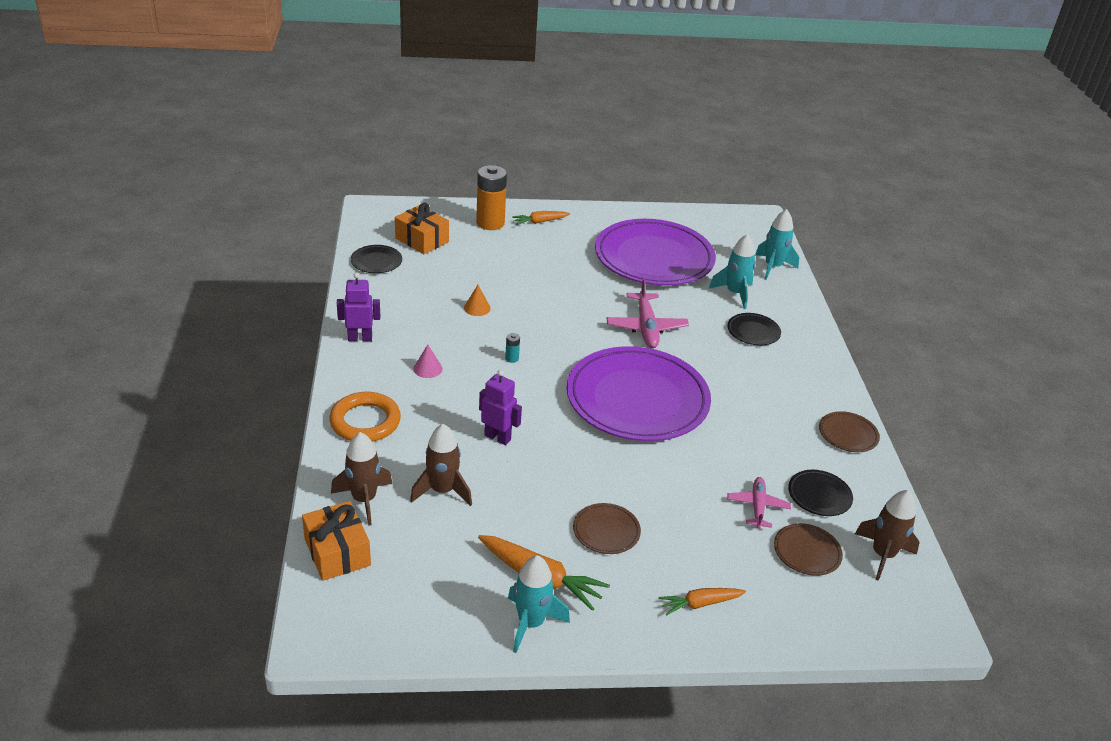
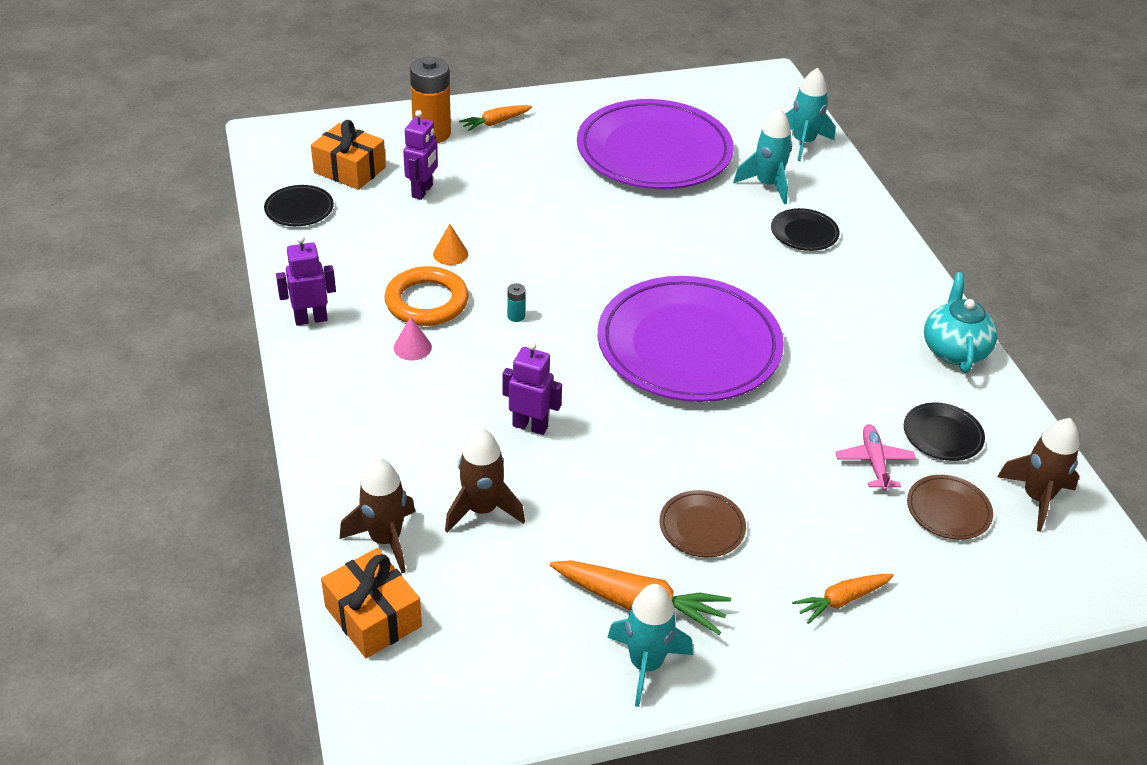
camera: 10 degrees left, 5 degrees up
(365, 421) = (353, 433): orange ring -> orange ring (426, 301)
(470, 262) = (422, 191): none -> purple robot
(646, 327) = (671, 247): pink plane -> none
(848, 434) = (954, 350): brown plate -> turquoise teapot

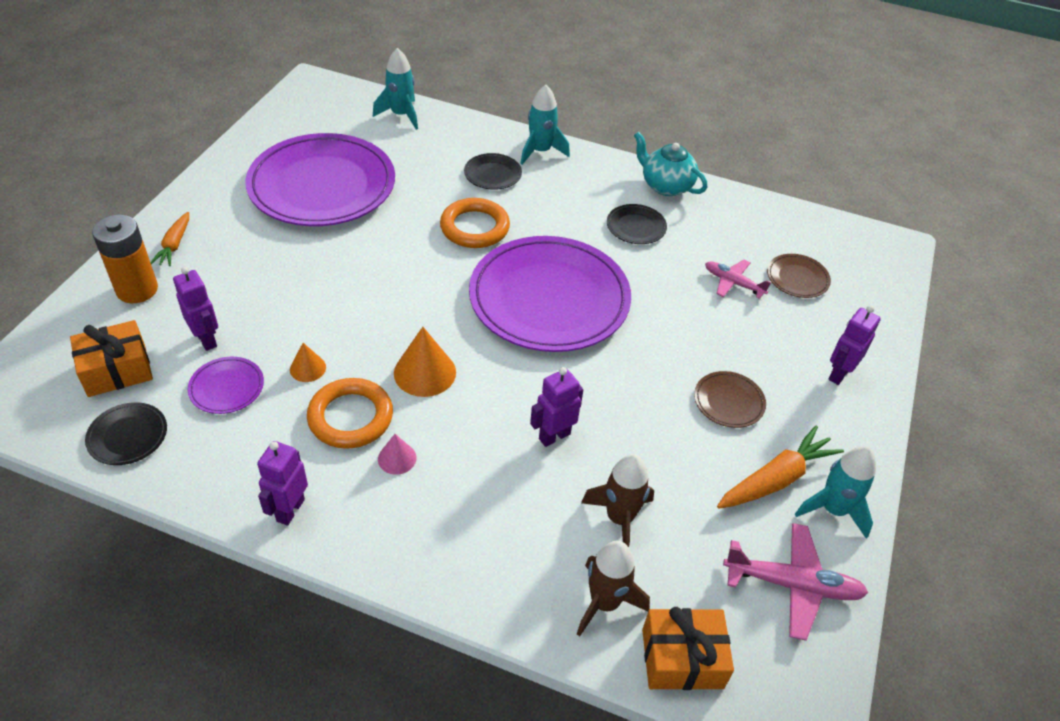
camera: 55 degrees left, 5 degrees up
(388, 226) = (227, 387): none -> purple plate
(516, 316) = (425, 372): turquoise battery -> orange cone
(522, 665) = (792, 585): none -> pink plane
(719, 258) = (474, 227): none -> orange ring
(767, 185) = (425, 158): turquoise rocket -> turquoise rocket (540, 151)
(842, 600) = (838, 374): orange carrot -> purple robot
(942, 435) = (733, 239): black plate -> black plate (636, 227)
(1036, 498) = (814, 237): brown rocket -> none

